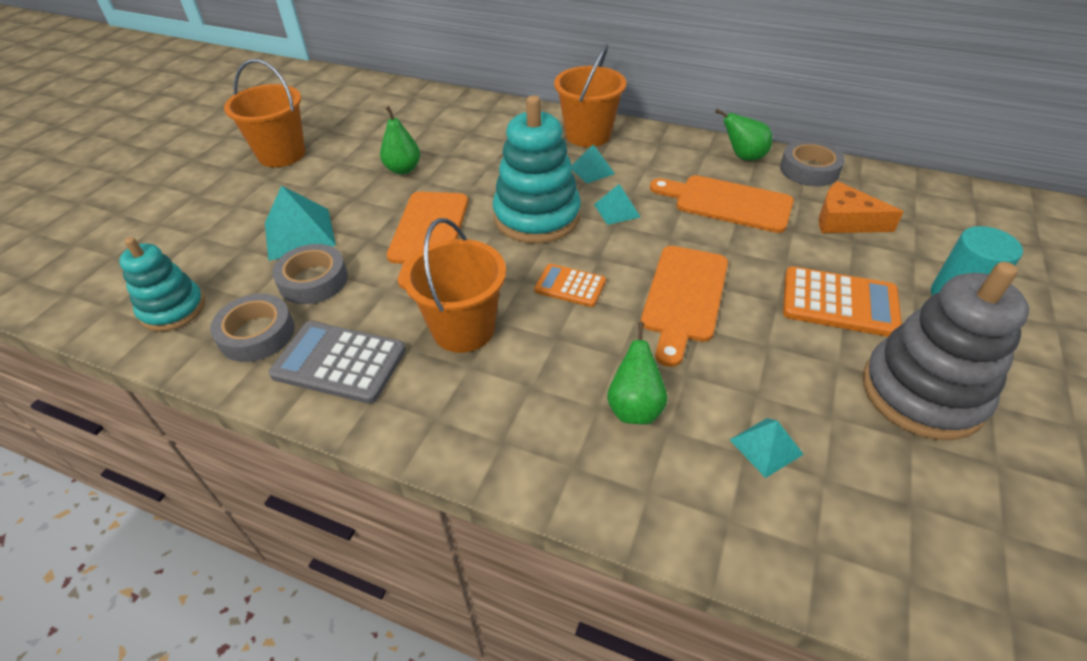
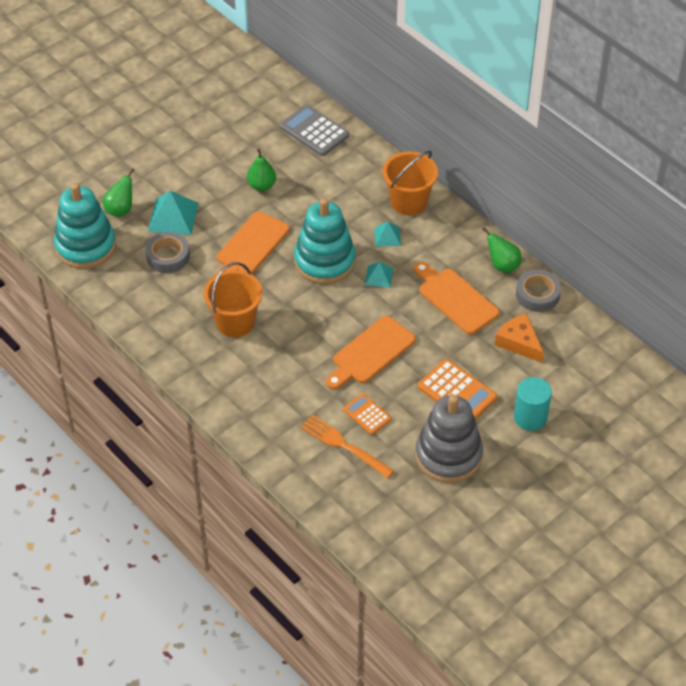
camera: 25 degrees right, 5 degrees up
(173, 309) = (85, 246): turquoise stacking toy -> turquoise stacking toy, size x1.61
(257, 334) = (125, 281): grey tape -> none
(281, 154) = (187, 139): orange bucket -> none
(339, 362) = (161, 316): grey calculator -> grey calculator (314, 131)
(570, 286) = (311, 319): orange calculator -> orange calculator (367, 414)
(634, 408) = (295, 401): green pear -> green pear (120, 209)
(766, 447) = (344, 445): turquoise pyramid -> orange fork

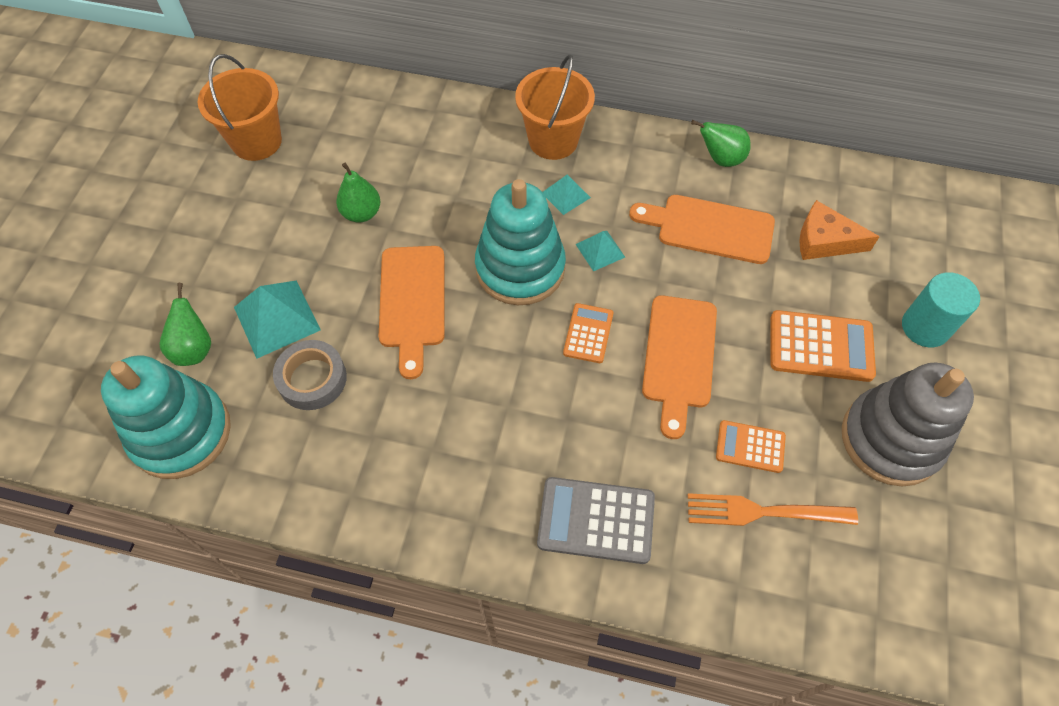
camera: 35 degrees left, 10 degrees up
(235, 322) = (478, 420): orange bucket -> orange bucket (256, 141)
(314, 131) = (371, 113): grey calculator -> grey calculator (596, 520)
(331, 314) = (588, 333): none -> orange calculator
(537, 294) = (788, 172): grey tape -> none

